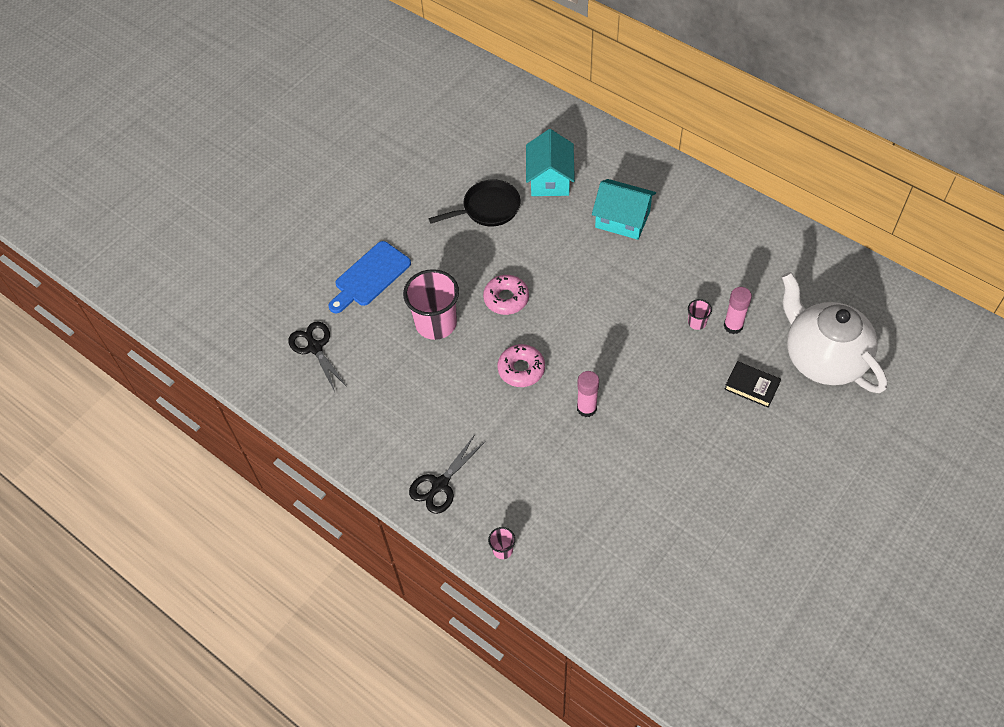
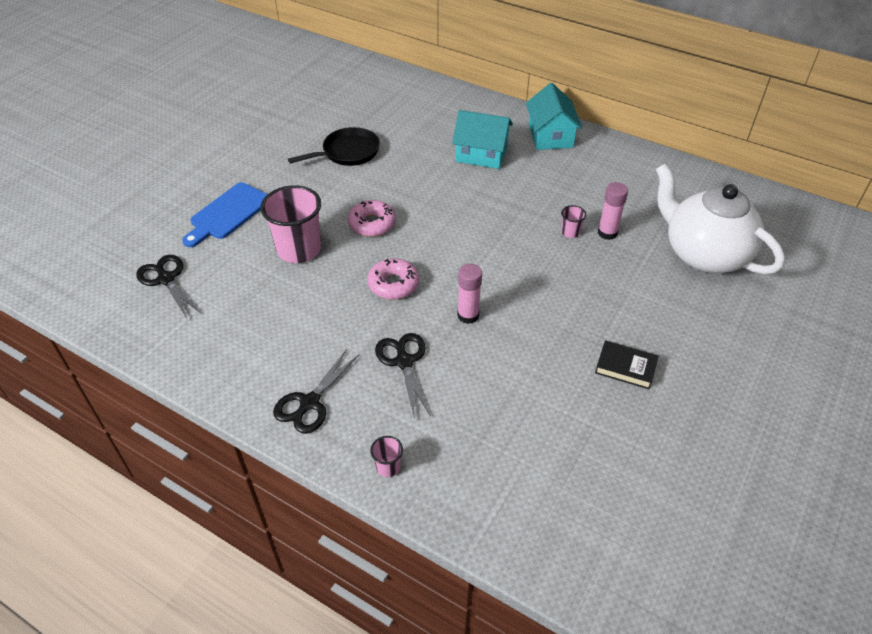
camera: 10 degrees left, 10 degrees down
(524, 451) = (404, 362): none -> black scissors
(549, 179) = (406, 127): turquoise house -> turquoise house (550, 136)
(752, 386) = (638, 283): black book -> black book (625, 367)

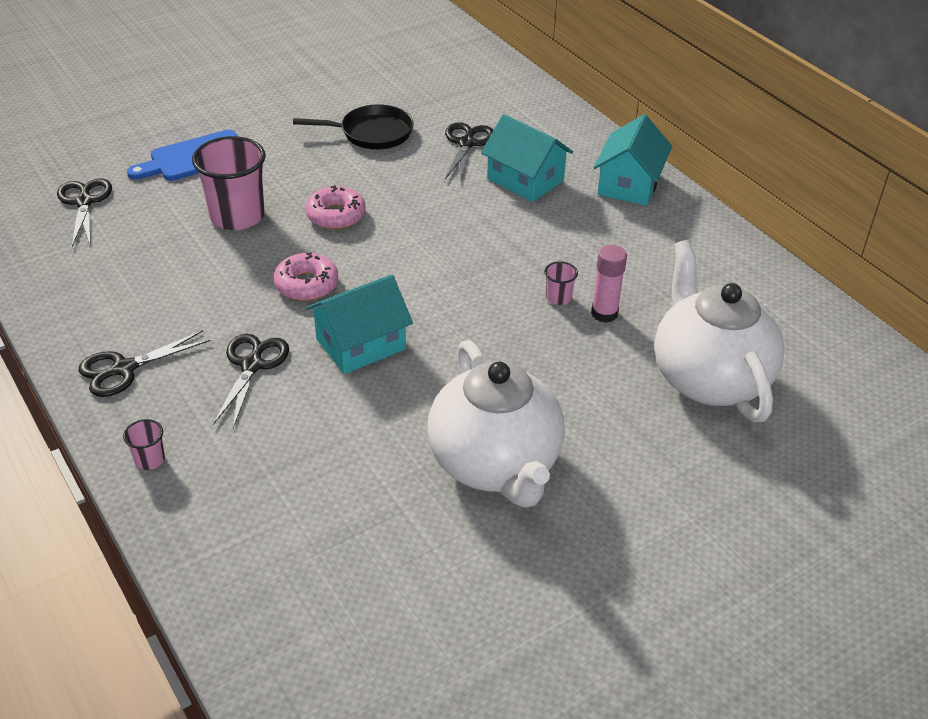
camera: 25 degrees right, 5 degrees down
(421, 140) = (467, 143): none -> black scissors
(468, 315) = (361, 344): pink glue stick -> turquoise house
(625, 367) = (495, 464): black book -> white teapot

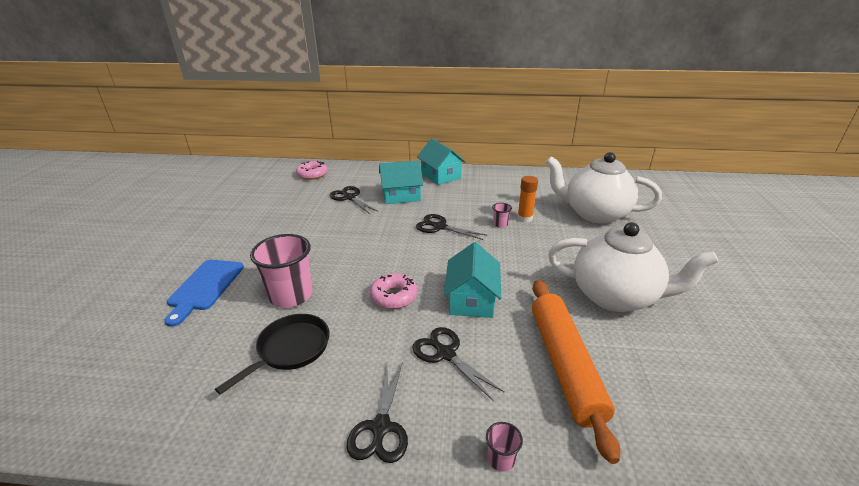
camera: 50 degrees left, 10 degrees down
(84, 202) = (159, 363): black scissors -> black scissors (440, 227)
(316, 460) = (565, 365): none -> orange rolling pin
(336, 215) = (346, 259): pink donut -> pink donut (312, 174)
(371, 133) = (295, 218): black pan -> black pan (290, 349)
(604, 313) = (524, 218): pink glue stick -> orange glue stick

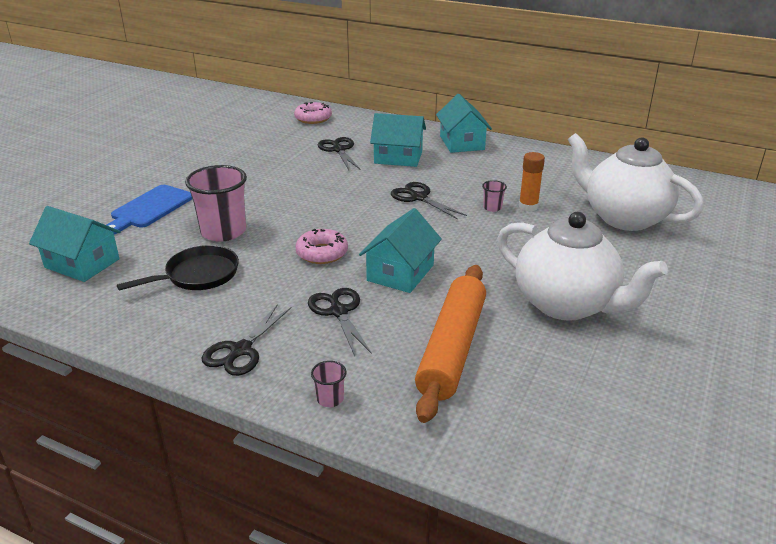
camera: 20 degrees right, 0 degrees up
(157, 367) = (82, 263): none -> turquoise house

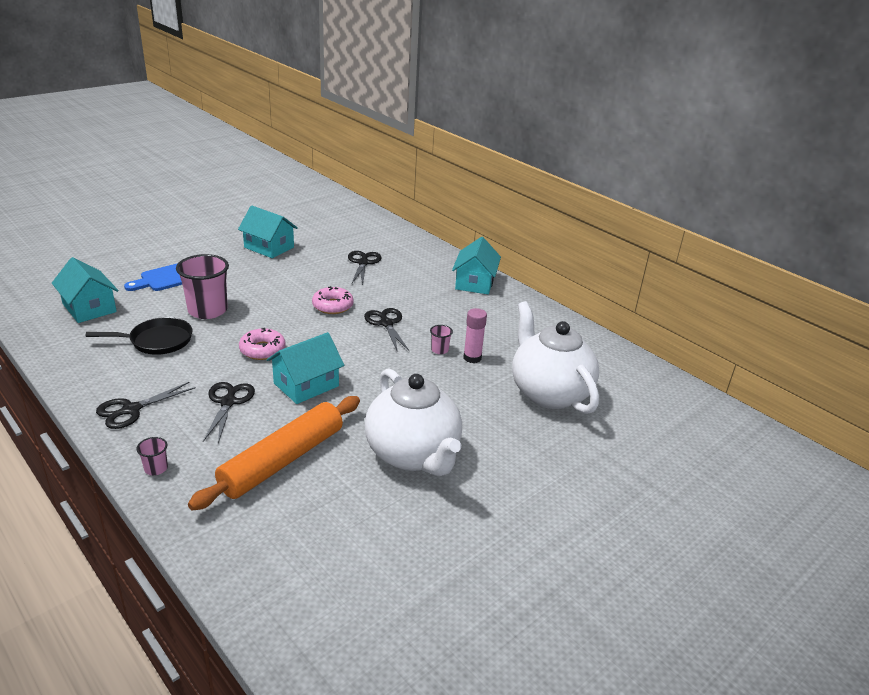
camera: 20 degrees right, 0 degrees up
(313, 118) = (370, 229): pink donut -> pink donut (332, 306)
(398, 157) = (405, 282): turquoise house -> turquoise house (269, 247)
(528, 206) = (472, 358): orange glue stick -> pink glue stick

